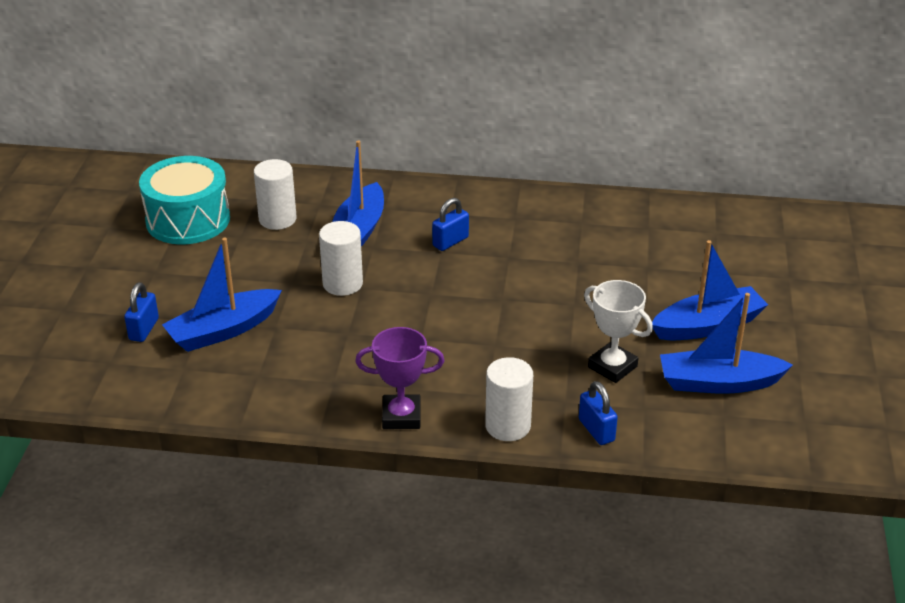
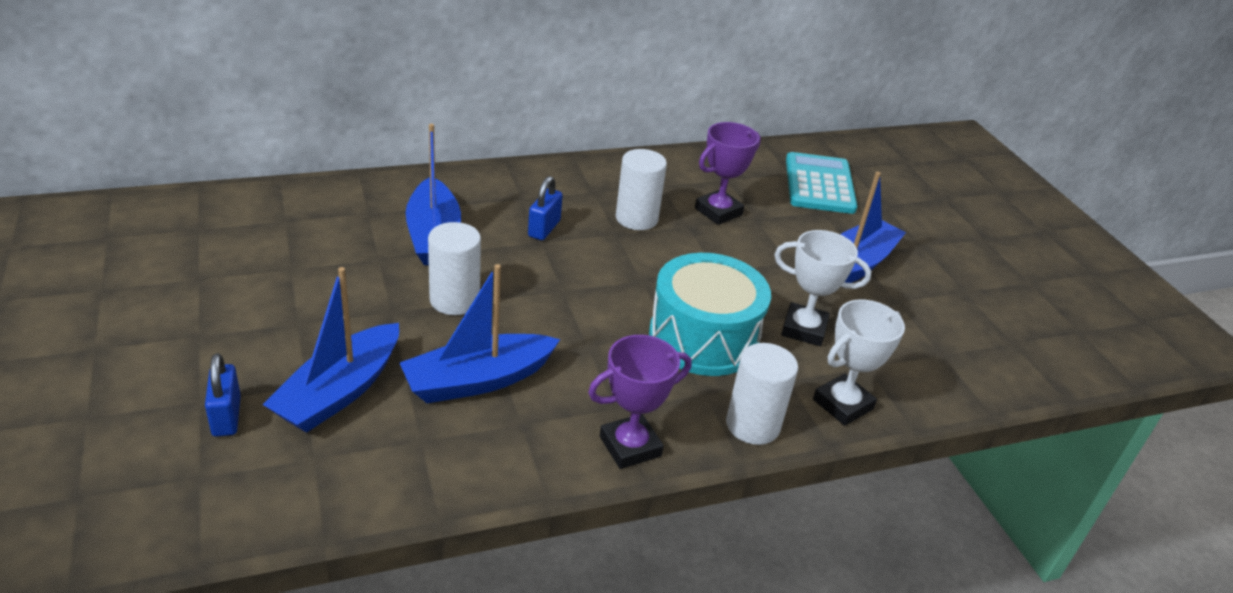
camera: 30 degrees left, 0 degrees up
(188, 220) = (209, 260): turquoise drum -> turquoise drum (703, 338)
(277, 219) = (327, 239): white cylinder -> white cylinder (636, 218)
(596, 430) = (842, 404): blue padlock -> white trophy
(616, 255) = (718, 211): none -> purple trophy
(718, 383) = (910, 322): blue boat -> blue boat (478, 380)
(737, 247) = (819, 184): none -> turquoise calculator

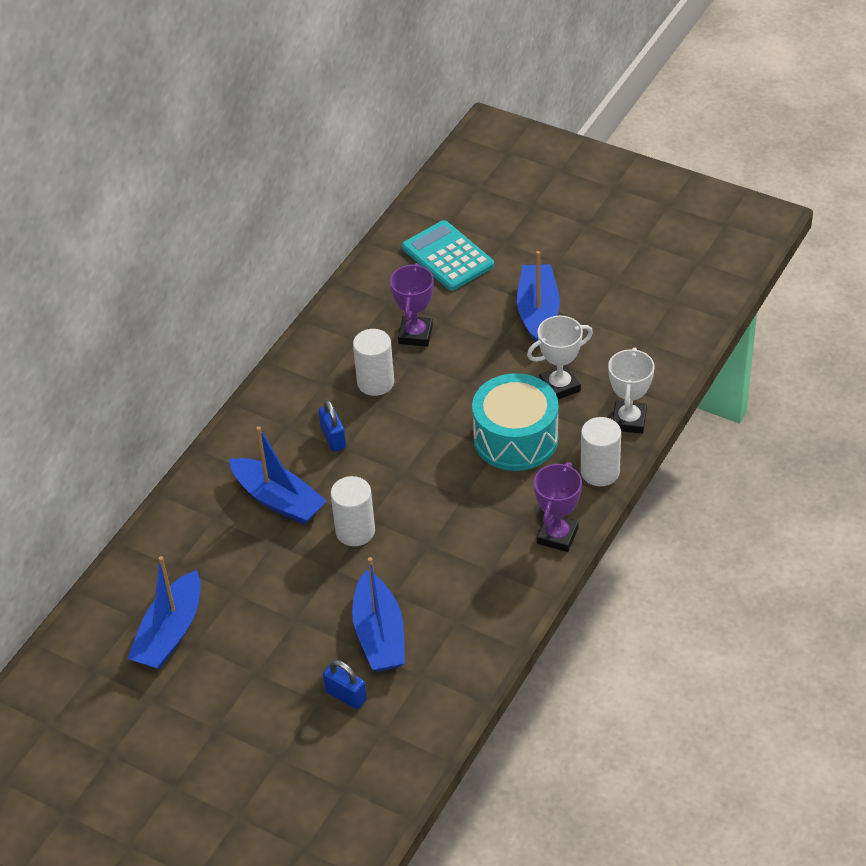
camera: 35 degrees left, 10 degrees up
(478, 380) = (437, 567): blue boat -> blue boat (170, 633)

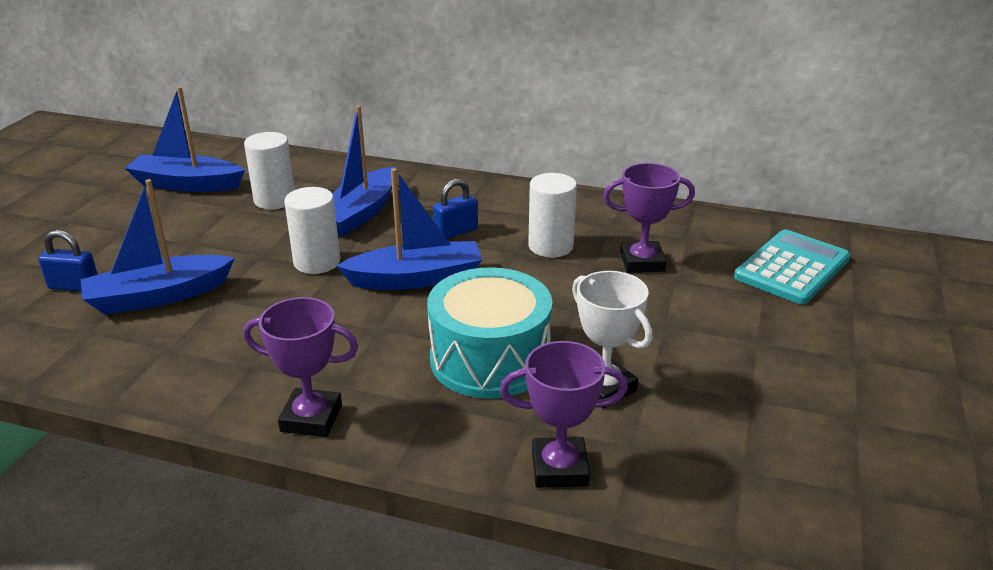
camera: 75 degrees right, 15 degrees down
(346, 696) = (74, 286): blue padlock -> blue padlock turned 75 degrees clockwise
(538, 312) = (740, 351): blue boat -> blue boat (416, 279)
(600, 472) = (442, 448): white cylinder -> white cylinder (274, 200)
(629, 420) = (559, 468): white trophy -> purple trophy

